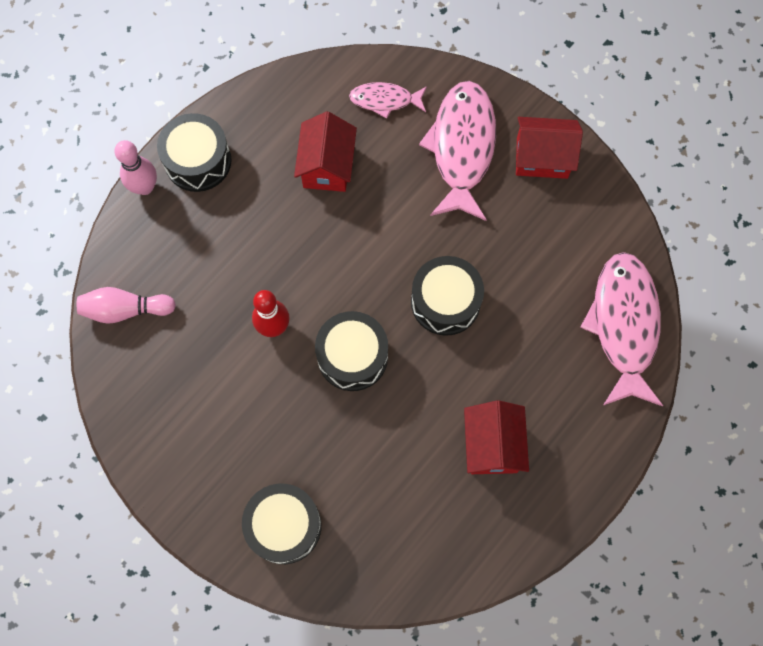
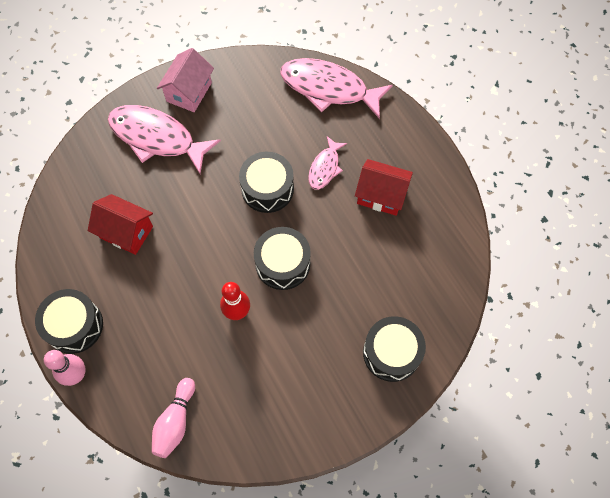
camera: 70 degrees left, 5 degrees down
(385, 100) = (93, 175): pink fish -> pink fish (325, 168)
(542, 158) = (189, 92): red house -> pink house

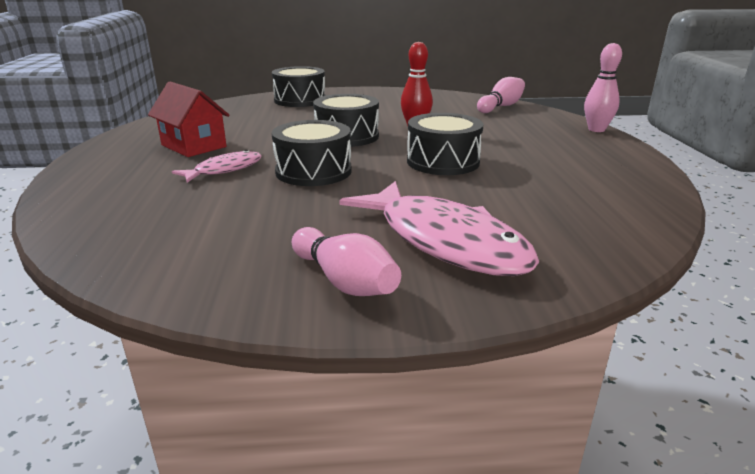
camera: 155 degrees left, 40 degrees down
(74, 325) = (600, 146): black drum -> black drum (443, 162)
(126, 232) = (526, 179): red house -> none
(189, 92) = (344, 281): pink house -> pink bowling pin
(329, 88) = (107, 224): pink fish -> none

